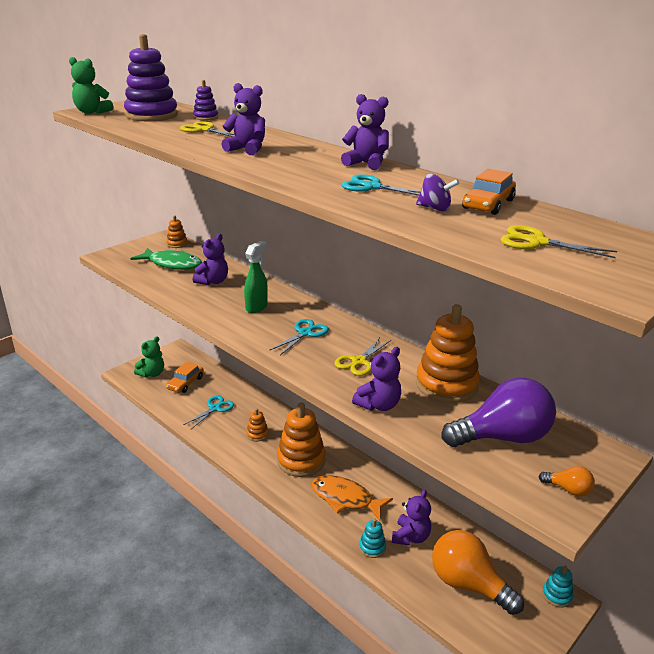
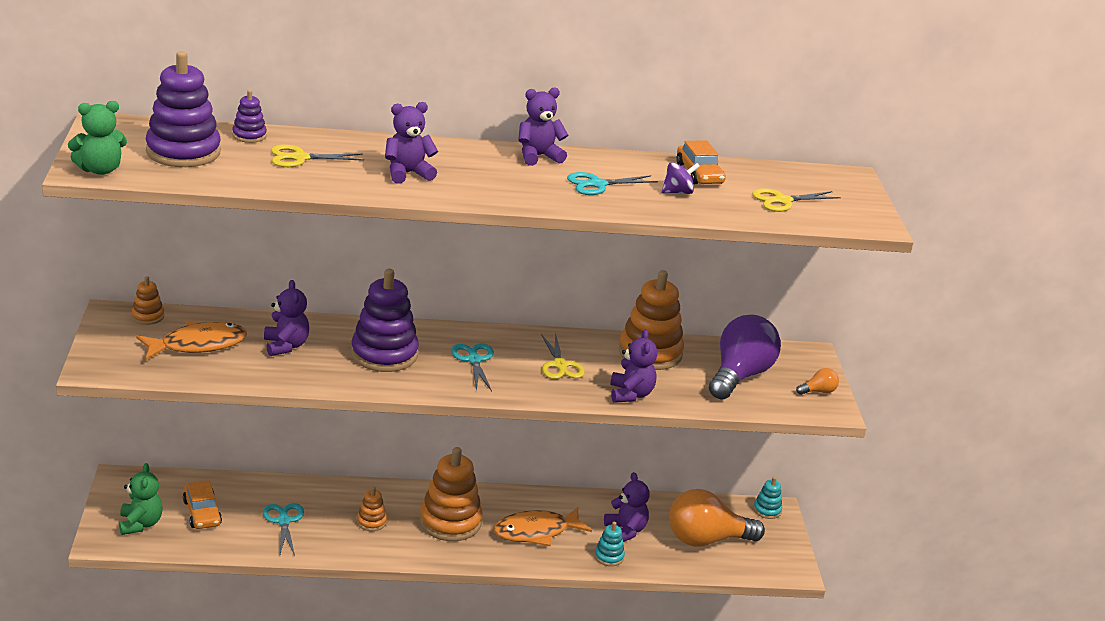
camera: 50 degrees left, 0 degrees up
(172, 264) = (198, 345): green fish -> orange fish
(256, 307) = (384, 354): green spray bottle -> purple stacking toy

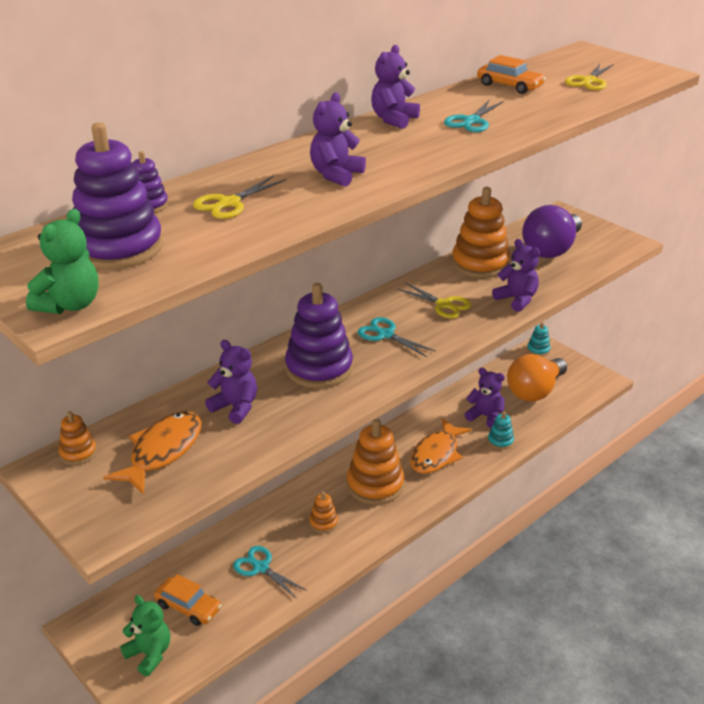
camera: 35 degrees left, 5 degrees up
(678, 192) = (526, 103): purple spinning top -> none
(739, 376) = (551, 249): purple light bulb -> purple light bulb turned 135 degrees counterclockwise
(818, 391) = (605, 235): orange light bulb -> none

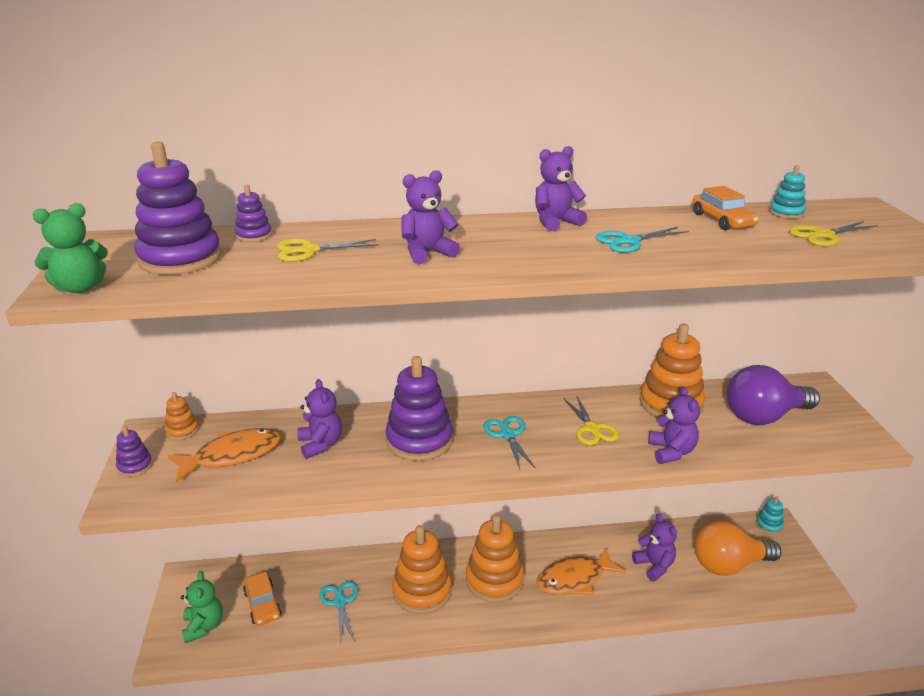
camera: 35 degrees right, 5 degrees down
(73, 503) = (135, 466): none -> purple stacking toy
(323, 523) = (422, 591): orange stacking toy -> orange stacking toy, size x2.10
(500, 441) = (648, 597): turquoise stacking toy -> turquoise stacking toy (786, 213)

